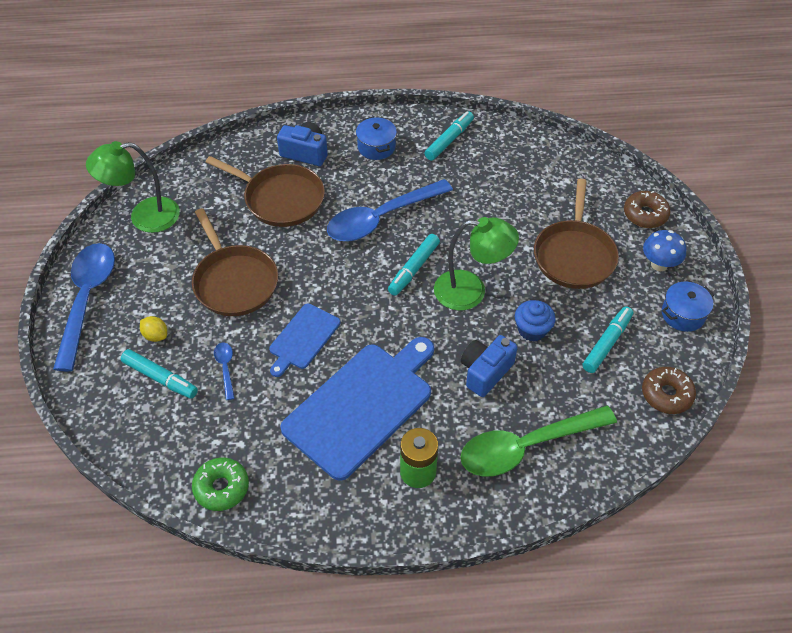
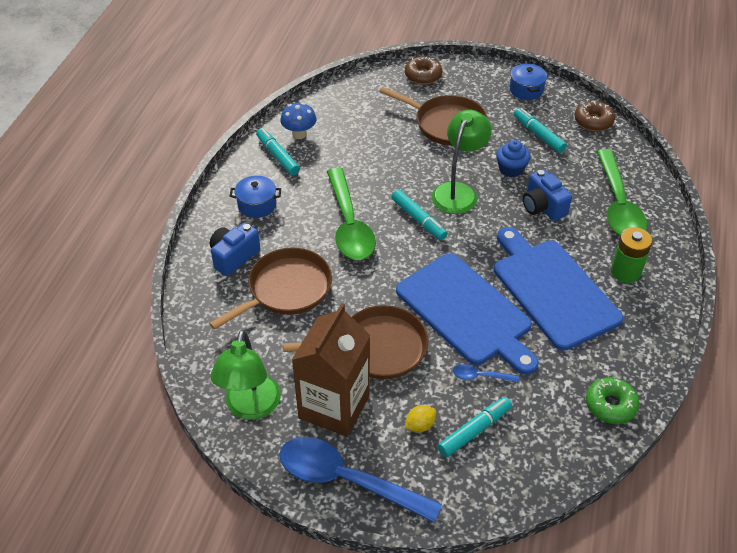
camera: 70 degrees left, 5 degrees down
(160, 270) = (334, 406): none -> brown carton
(303, 338) = (466, 312): blue cutting board -> blue cutting board, size x1.90
(381, 218) = (349, 224): blue spoon -> green spoon
(659, 264) = (475, 85): blue mushroom -> blue mushroom (299, 134)

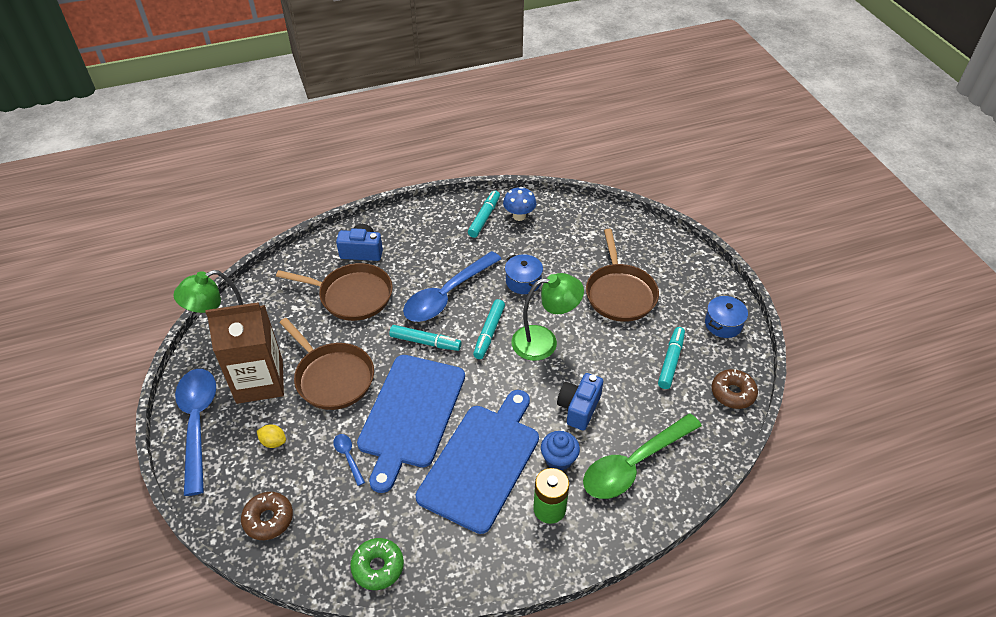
camera: 55 degrees right, 0 degrees up
(257, 205) = (423, 235): blue pot -> blue pot (523, 281)
(349, 224) = (447, 295): green spoon -> blue spoon
(423, 75) = (665, 248): brown donut -> brown donut (268, 519)
(474, 430) = (290, 480): turquoise marker -> turquoise marker (425, 342)
(511, 169) = (606, 363): blue cupcake -> blue cupcake (559, 459)

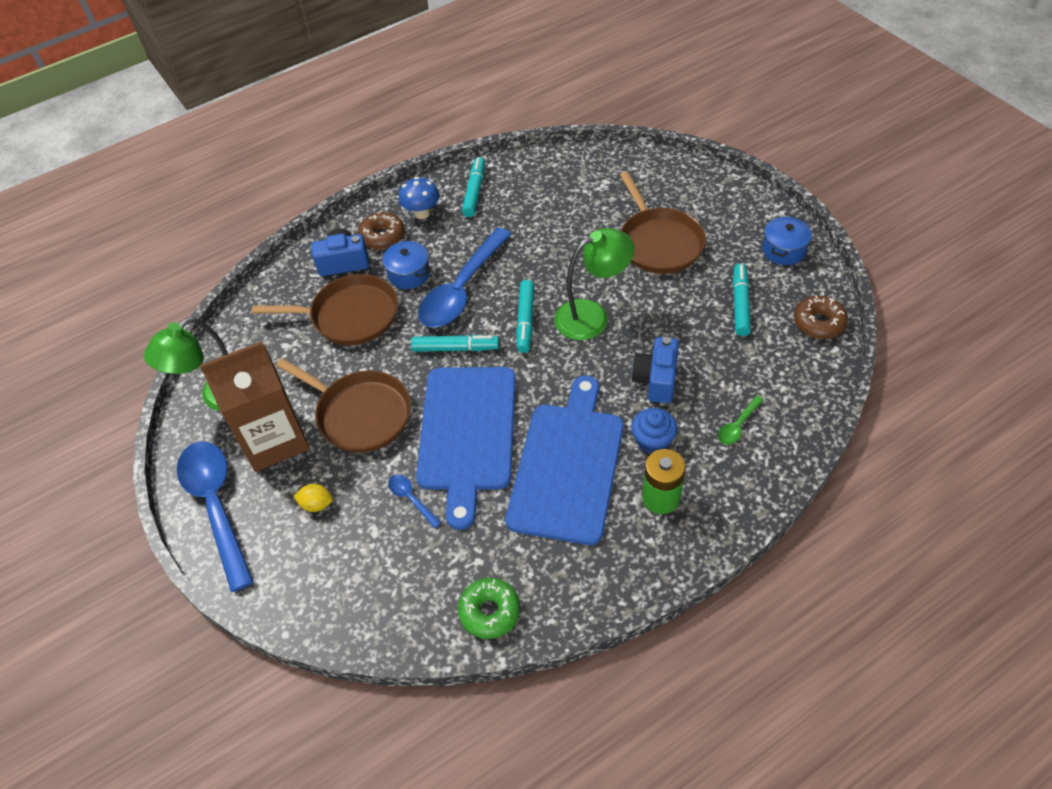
camera: 10 degrees left, 5 degrees up
(268, 519) = (342, 592): brown donut -> brown donut (382, 236)
(519, 216) = (514, 181): blue mushroom -> blue mushroom (422, 213)
(523, 281) = (545, 254): blue pot -> blue pot (409, 274)
(634, 464) = (738, 425): green spoon -> green spoon, size x0.42

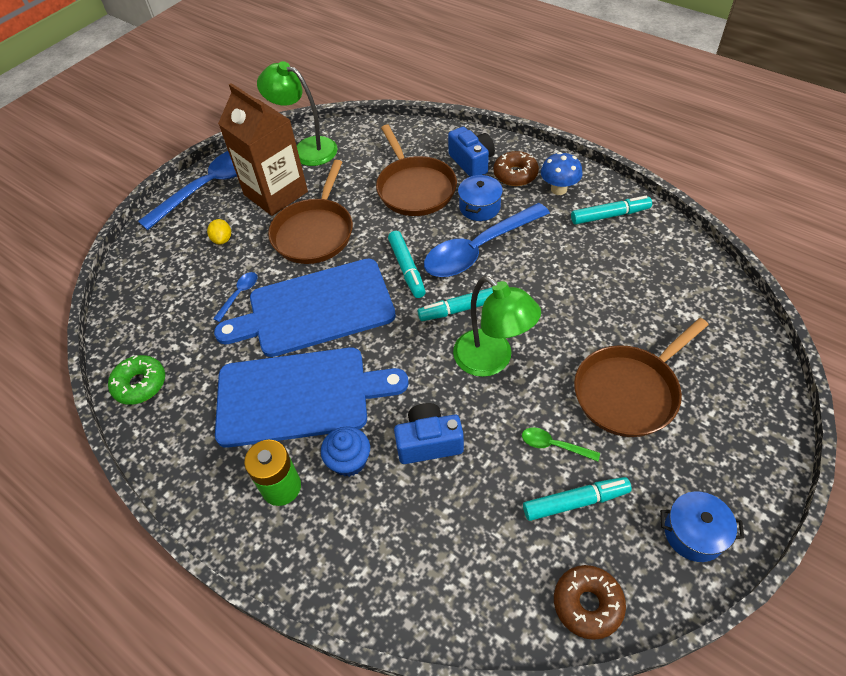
camera: 70 degrees right, 0 degrees up
(462, 289) = (479, 249): blue spoon -> blue spoon turned 45 degrees counterclockwise
(738, 425) = (393, 541): green spoon -> green spoon (554, 445)

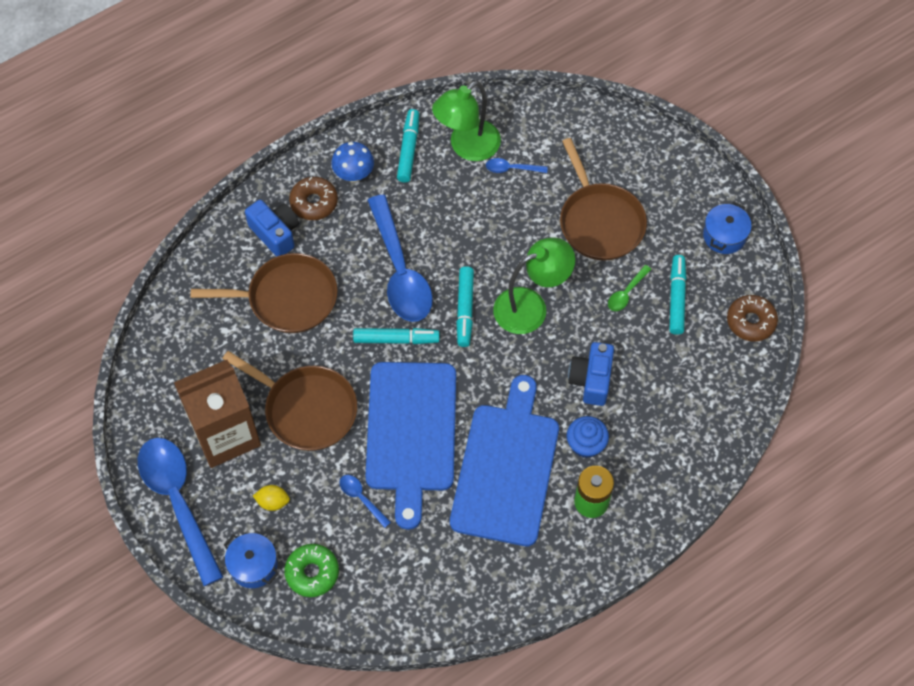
camera: 75 degrees left, 10 degrees up
(140, 384) = (437, 607): green donut -> green donut (312, 573)
(306, 149) = (165, 386): green lamp -> green lamp (467, 147)
(472, 162) = (275, 233): blue camera -> blue camera turned 60 degrees clockwise
(479, 207) = (344, 250): blue pot -> blue pot (253, 565)
(642, 296) = (512, 169): none -> blue spoon

